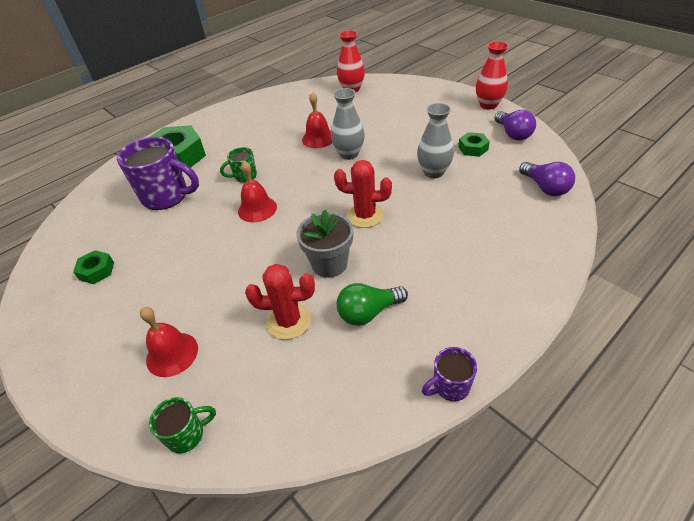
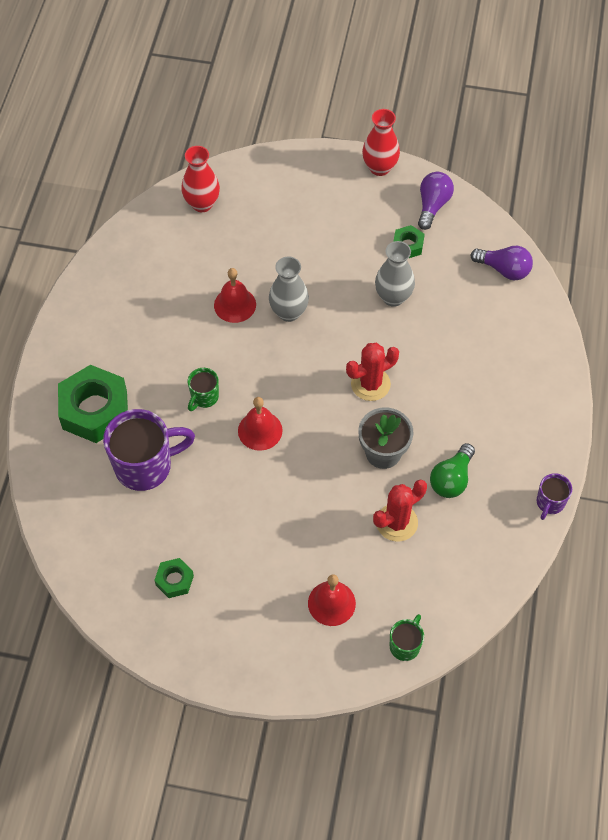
camera: 40 degrees left, 15 degrees up
(513, 134) = (432, 205): purple light bulb -> purple light bulb turned 105 degrees counterclockwise

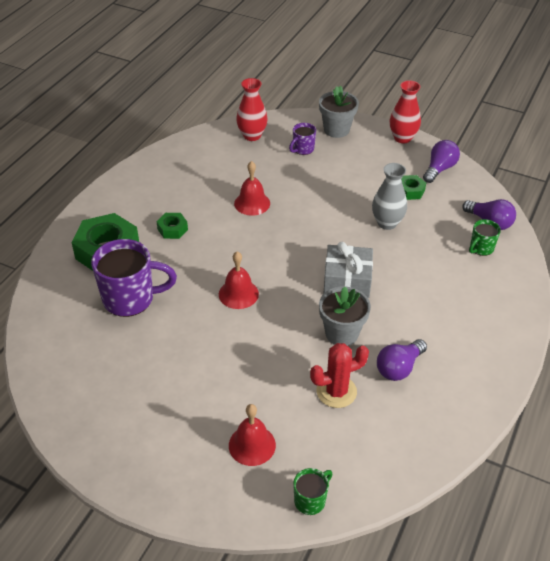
camera: 15 degrees right, 15 degrees down
(174, 580) = (116, 392): green nut -> green nut (172, 229)
(204, 397) = (200, 260): green mug -> green mug (481, 248)
(289, 312) = (294, 216): grey vase -> none
(299, 172) = (336, 130): none -> grey flower pot
(370, 384) = (347, 280): red cactus -> grey gift
(451, 479) = (399, 368): green light bulb -> purple light bulb
(550, 503) = (489, 408): purple mug -> purple mug (302, 149)

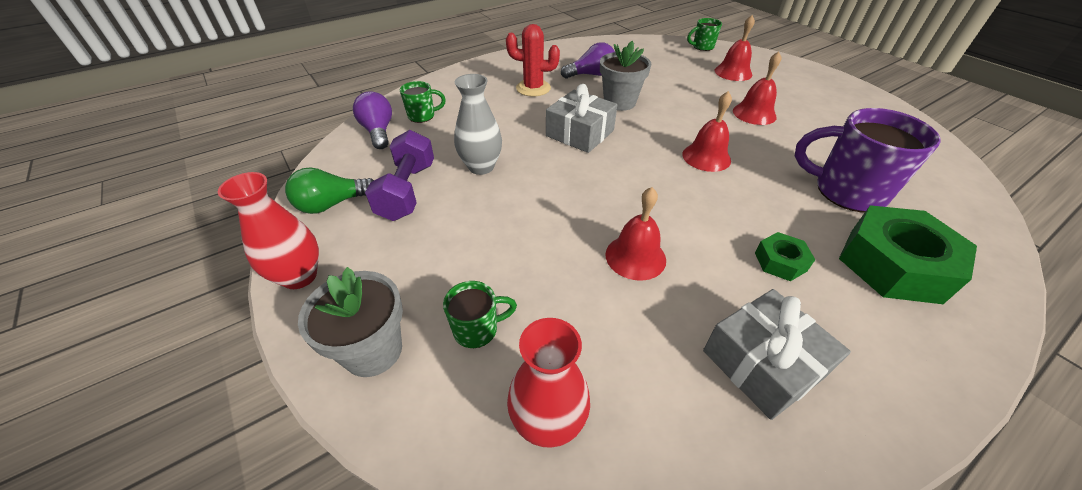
camera: 150 degrees left, 0 degrees up
(175, 180) = (762, 363): none -> grey gift
(212, 369) = (754, 113): none -> red bell
(302, 149) = (477, 329): purple mug -> green mug
(336, 391) = (651, 77): red cactus -> red cactus (533, 88)
(410, 191) = (407, 191): green nut -> purple dumbbell
(439, 169) = (332, 204): purple light bulb -> green light bulb

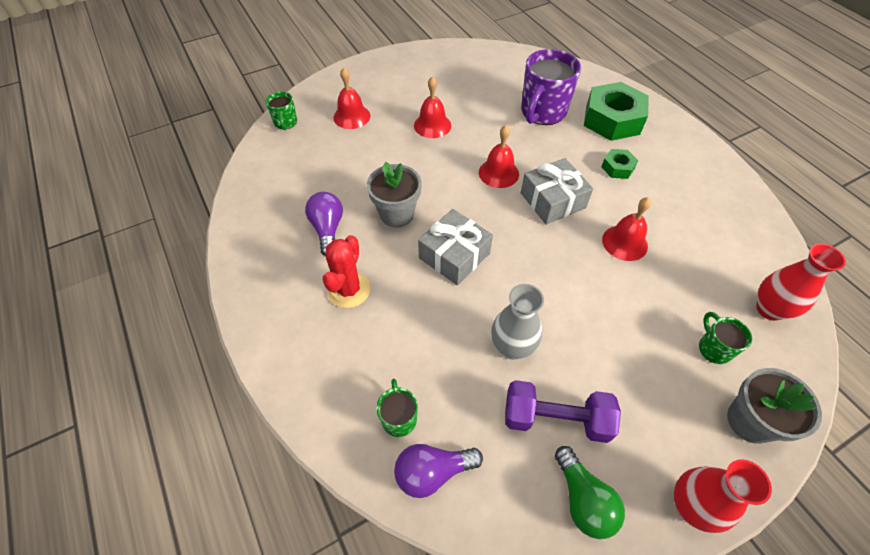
camera: 85 degrees left, 10 degrees up
(762, 363) = (700, 201): grey gift -> grey gift (552, 200)

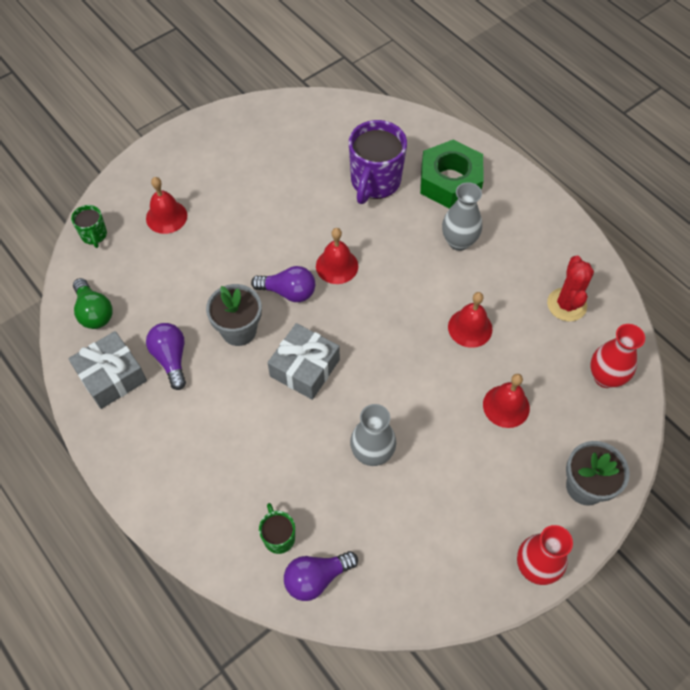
camera: 10 degrees left, 5 degrees up
(349, 290) = (207, 421): red cactus -> red cactus (566, 304)
(432, 125) = (258, 216): red bell -> red bell (506, 406)
(449, 188) = (288, 292): none -> purple light bulb
(552, 200) = (395, 290): grey gift -> grey gift (111, 376)
(555, 419) = (418, 513): purple dumbbell -> none
(583, 500) = (446, 578): green light bulb -> green light bulb (94, 312)
(617, 168) = (459, 241): green nut -> grey vase
(713, 348) = (554, 424): green mug -> none

